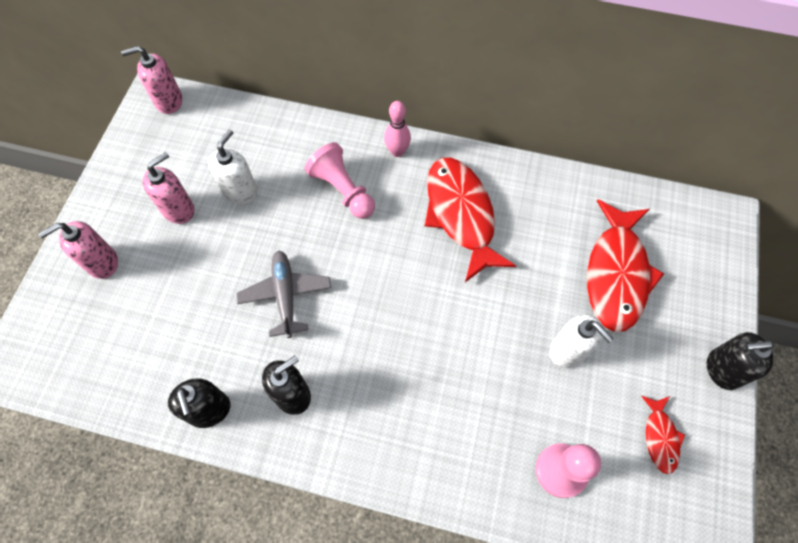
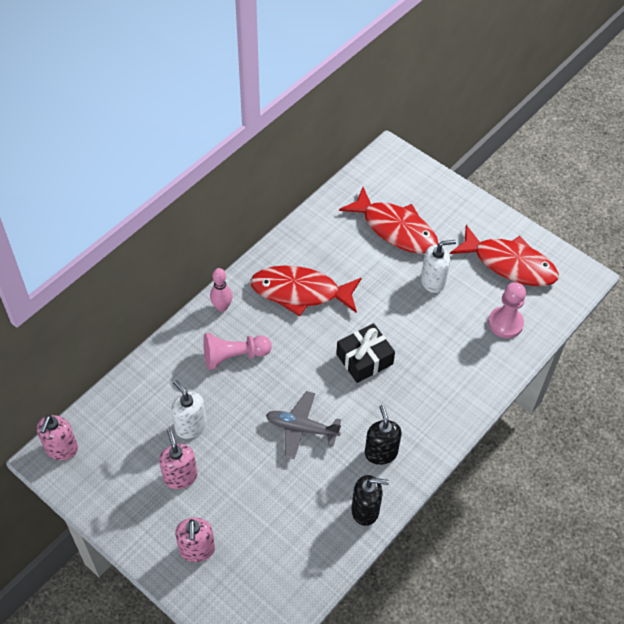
camera: 65 degrees left, 10 degrees down
(410, 321) = (364, 359): none -> black gift
(660, 437) = (509, 264): red fish -> red fish, size x2.09
(722, 369) = (485, 212): black soap dispenser -> none

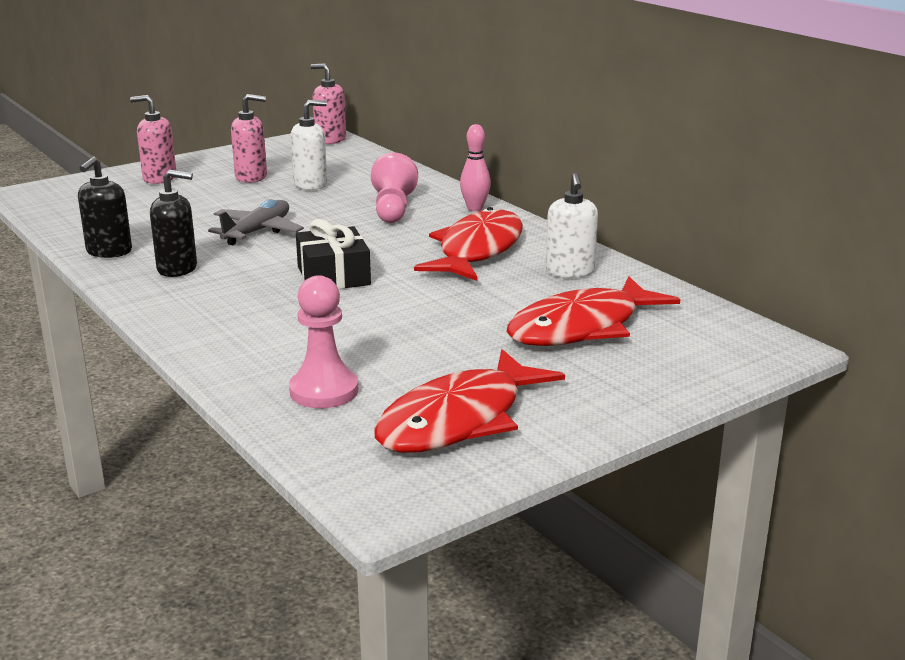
camera: 105 degrees right, 30 degrees down
(433, 281) = (451, 342): white soap dispenser -> white soap dispenser (570, 271)

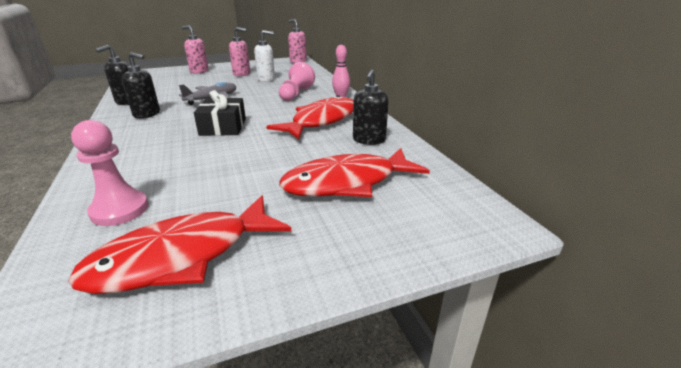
camera: 15 degrees right, 5 degrees up
(570, 271) = (369, 140): white soap dispenser -> black soap dispenser

